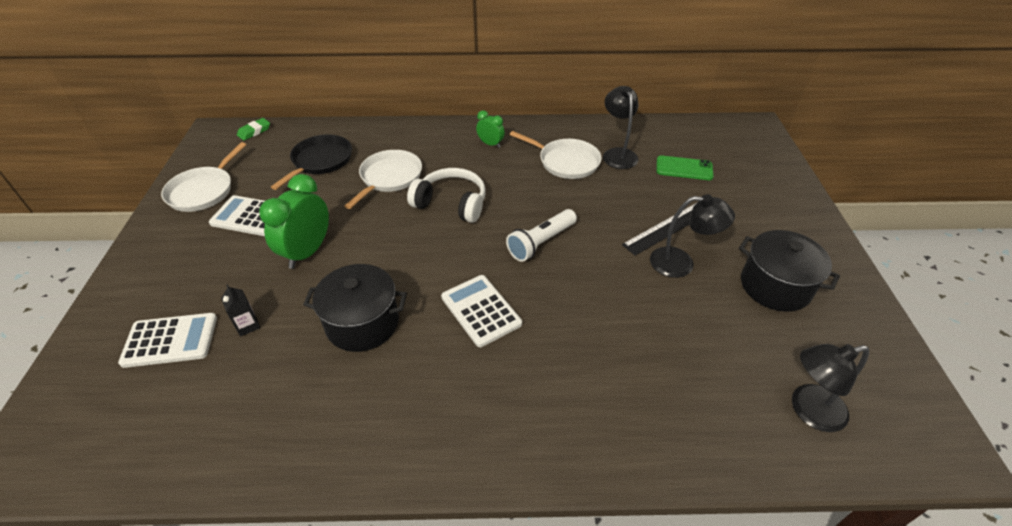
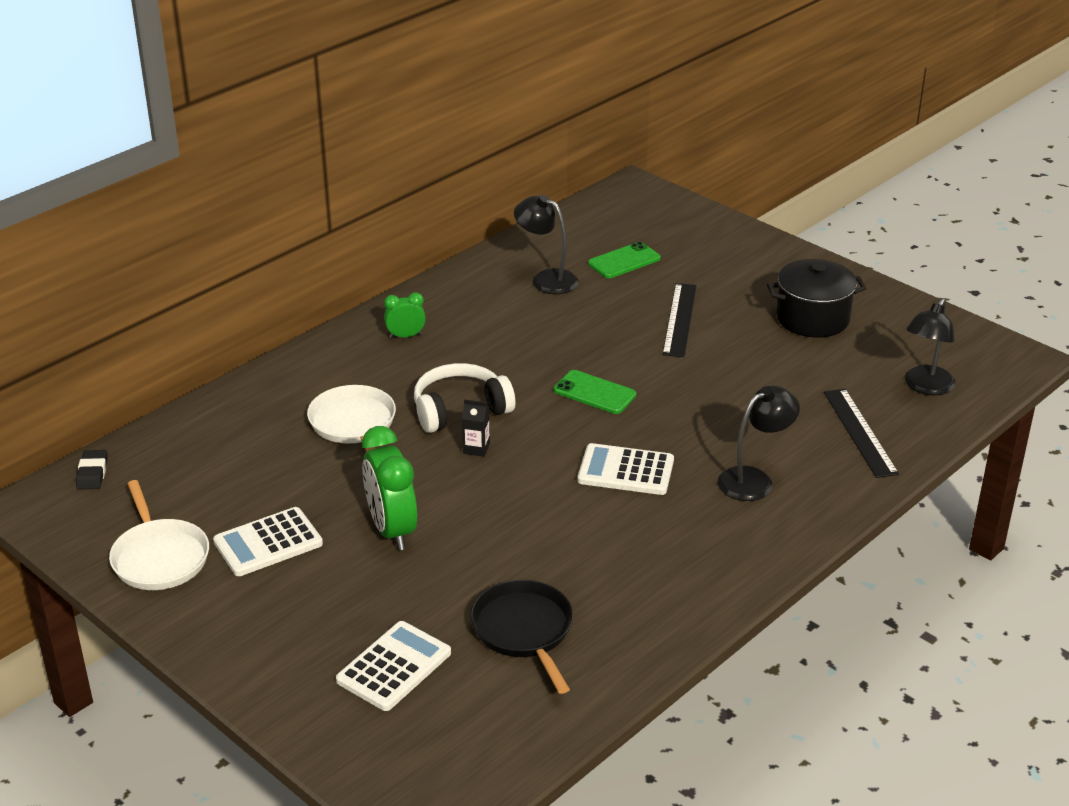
camera: 45 degrees left, 10 degrees down
(247, 325) = (445, 610): black carton -> black carton (476, 448)
(254, 131) = (92, 473): green eraser -> black eraser
(320, 161) = (243, 454): black pan -> black pan (524, 630)
(362, 323) = (544, 542): black pot -> none
(541, 242) = (594, 393): white flashlight -> green phone
(566, 162) = (509, 312): white pan -> none
(681, 263) = (727, 342): black lamp -> black lamp (754, 479)
(693, 409) = (860, 432): none -> black ruler

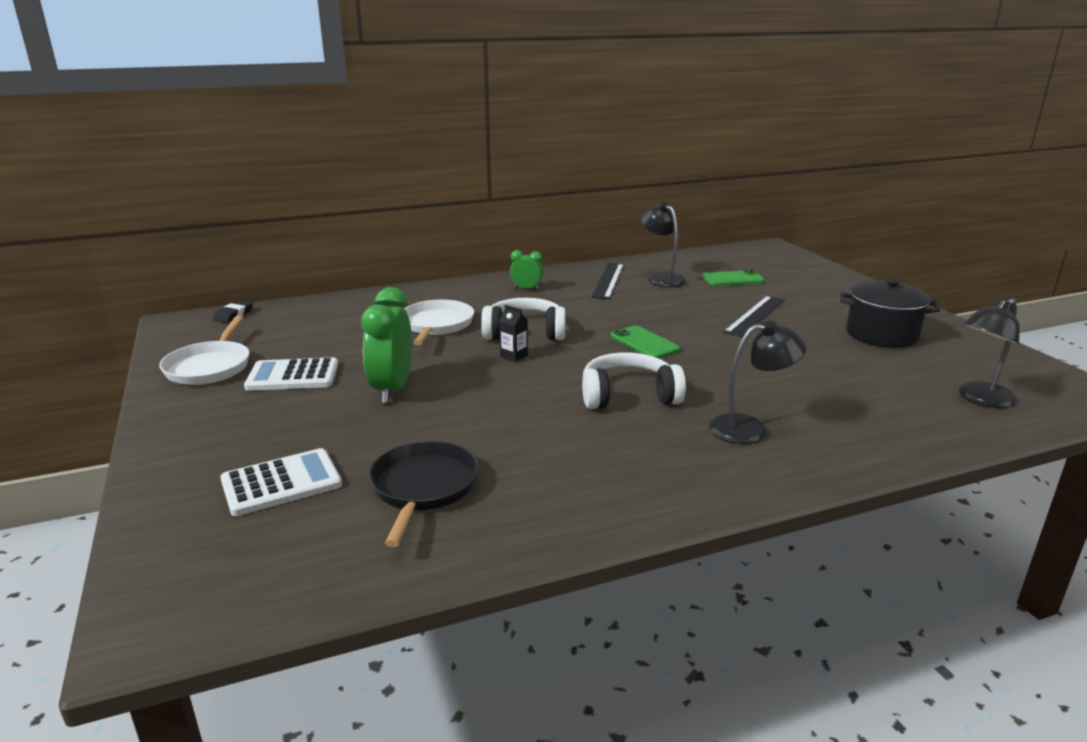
camera: 25 degrees right, 10 degrees down
(626, 471) = (628, 395): white calculator -> white headphones
(860, 432) = (888, 417): black ruler -> black ruler (608, 280)

